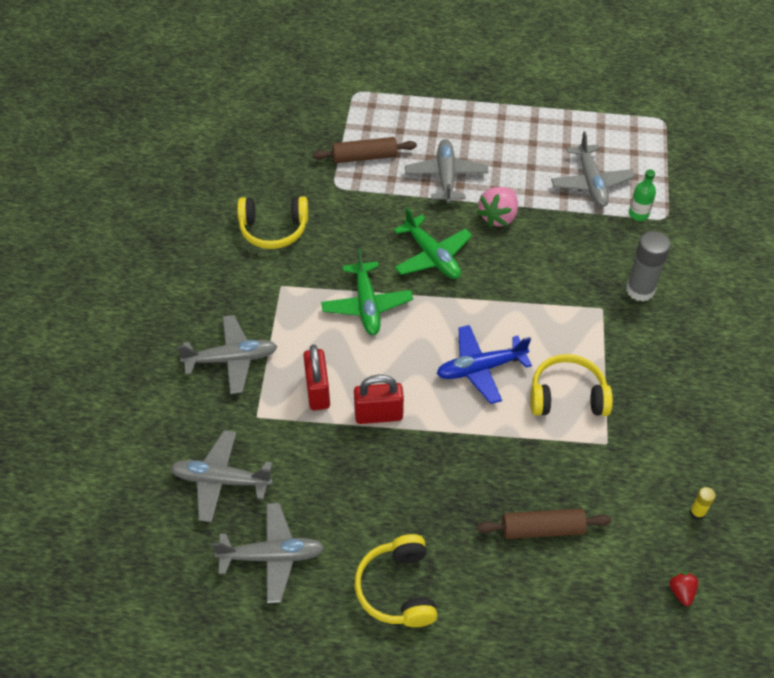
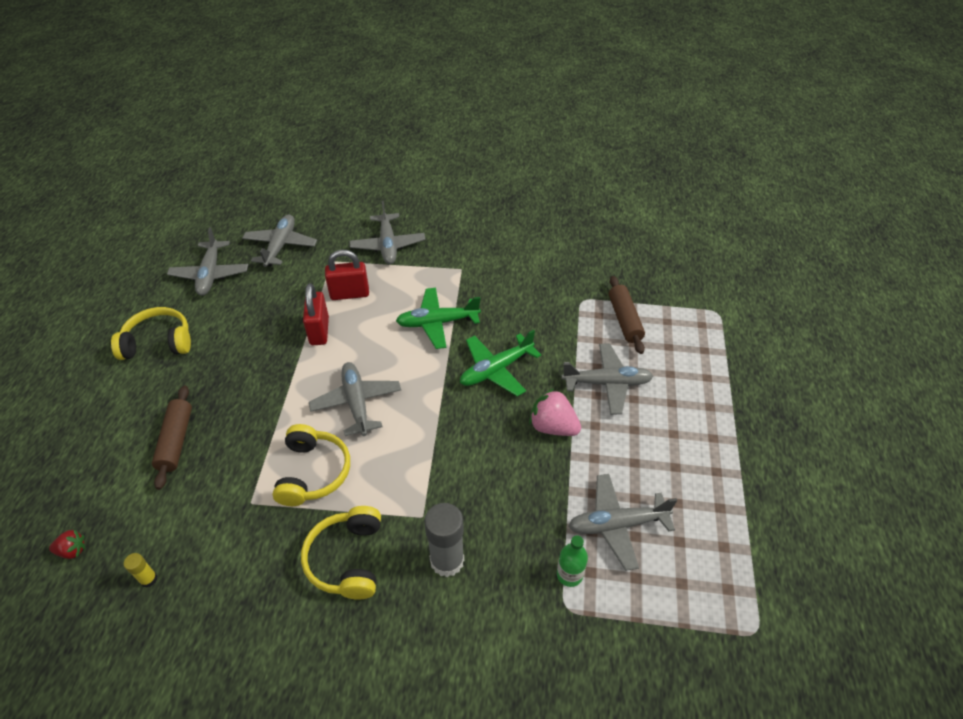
camera: 90 degrees right, 5 degrees down
(273, 229) = (525, 262): yellow headphones -> yellow headphones (347, 559)
(480, 368) = (357, 403): blue plane -> grey plane

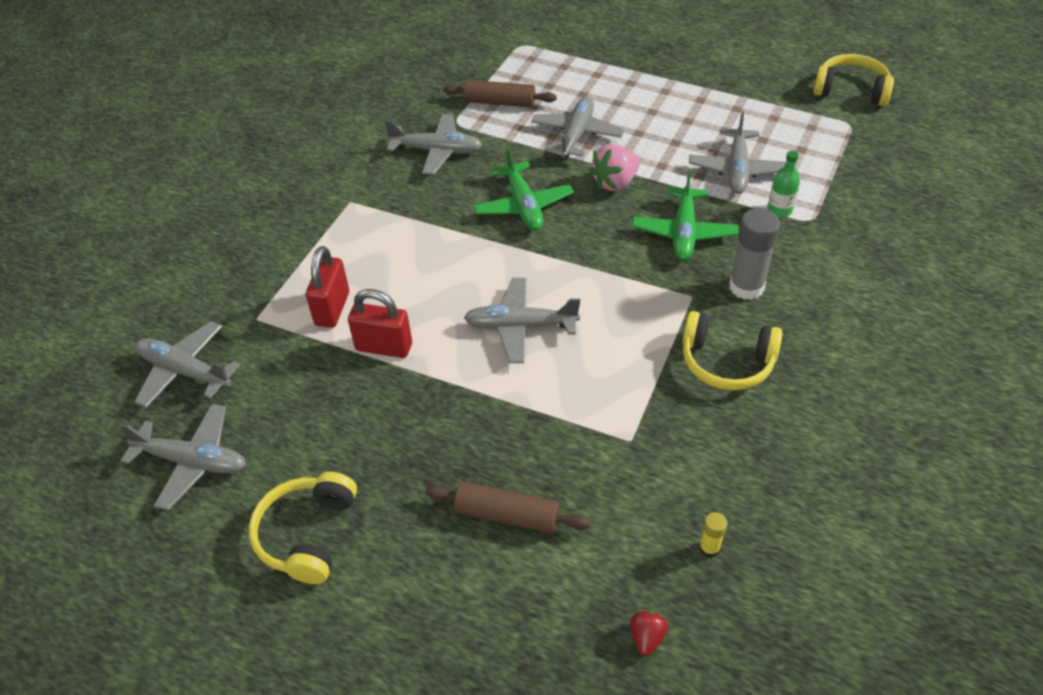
camera: 70 degrees left, 0 degrees up
(313, 472) = (607, 378): yellow headphones -> yellow headphones (851, 90)
(388, 245) = (262, 259): grey plane -> grey plane (437, 151)
(437, 323) = (429, 238): green plane -> green plane (683, 232)

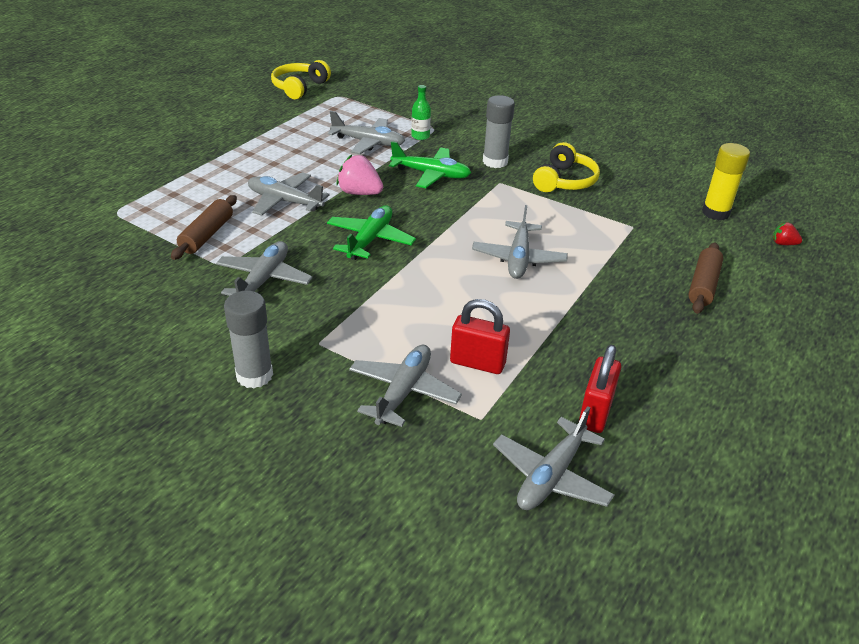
camera: 85 degrees left, 10 degrees down
(192, 461) = (670, 466): grey plane -> grey plane (403, 392)
(305, 175) = (254, 375): none -> grey glue stick
(307, 534) = (738, 388): yellow headphones -> none
(384, 347) = (532, 333): red padlock -> red padlock (595, 413)
(523, 206) = (370, 240): green plane -> green plane turned 60 degrees counterclockwise
(615, 183) = (359, 193): pink strawberry -> pink strawberry turned 150 degrees clockwise
(709, 548) = (715, 213): yellow glue stick -> yellow glue stick, size x2.07

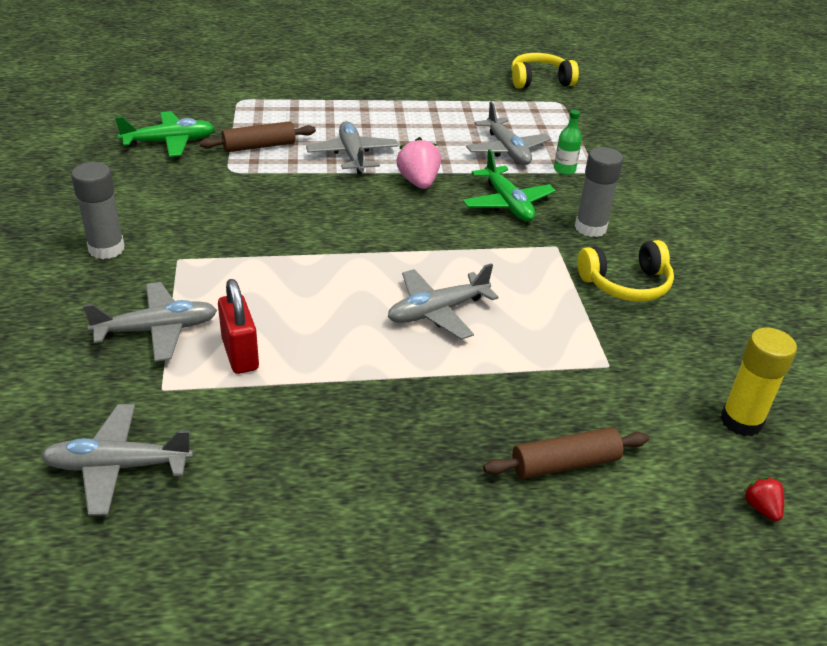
camera: 50 degrees right, 0 degrees up
(264, 280) = (231, 197): grey plane -> none
(370, 240) = (354, 219): green plane -> green plane (169, 142)
(595, 413) = (239, 461): red padlock -> none

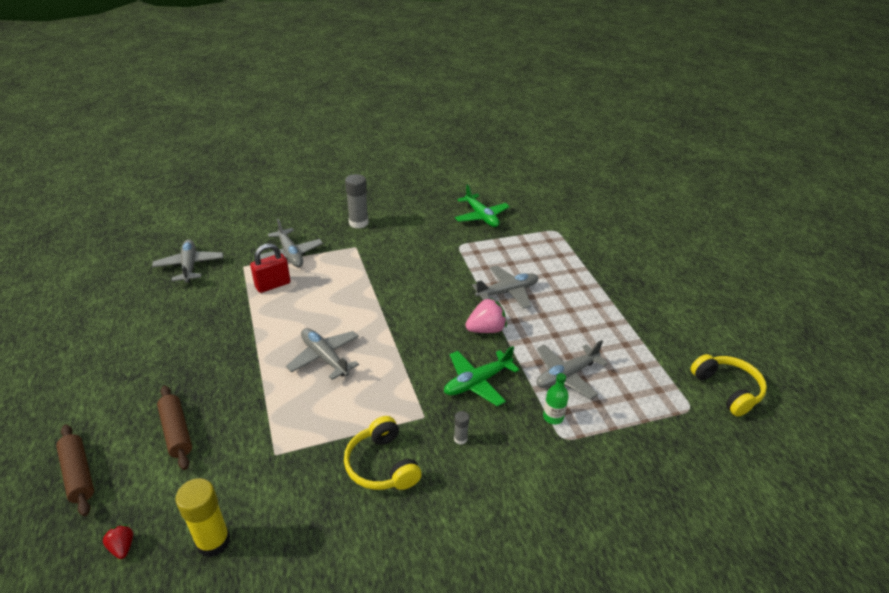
camera: 80 degrees right, 0 degrees up
(259, 146) = (496, 250): brown rolling pin -> brown rolling pin (78, 474)
(590, 228) = (460, 439): grey glue stick -> grey glue stick, size x0.48
(761, 508) = (122, 547): red strawberry -> red strawberry turned 90 degrees counterclockwise

